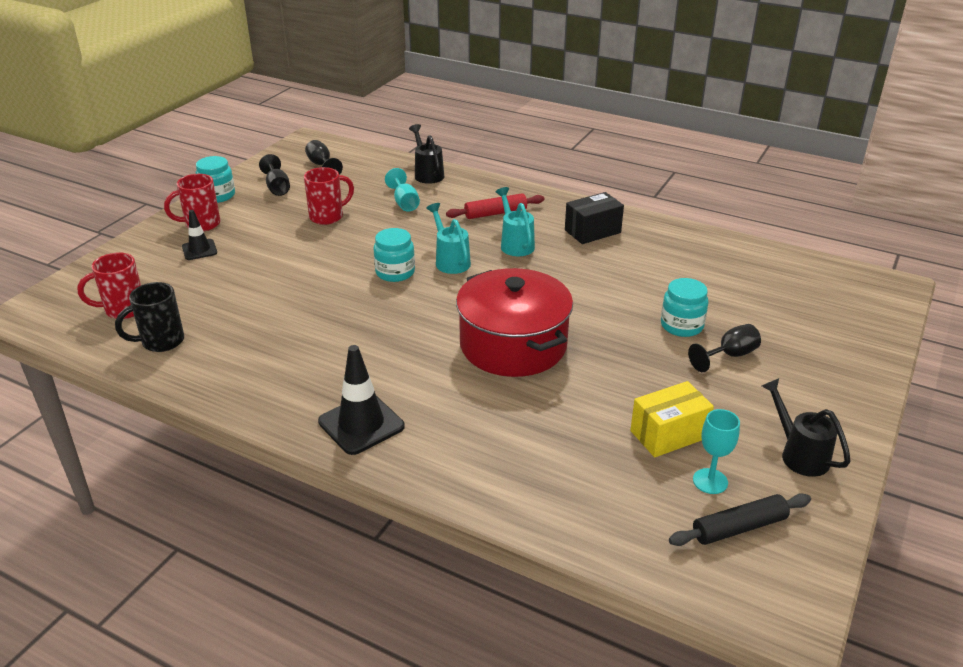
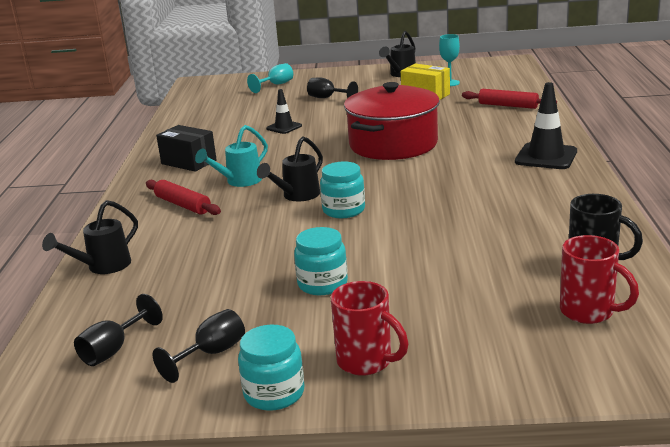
camera: 115 degrees left, 10 degrees down
(199, 250) = (424, 330): black traffic cone -> black traffic cone (284, 127)
(328, 217) = (264, 284): red mug -> none
(404, 203) = (192, 254): turquoise goblet -> turquoise goblet (276, 85)
(450, 260) = (297, 196): turquoise watering can -> black watering can
(552, 484) = (508, 105): none -> red rolling pin
(681, 326) = (307, 112): turquoise jar -> turquoise jar (322, 284)
(739, 528) = (473, 74): black rolling pin -> none

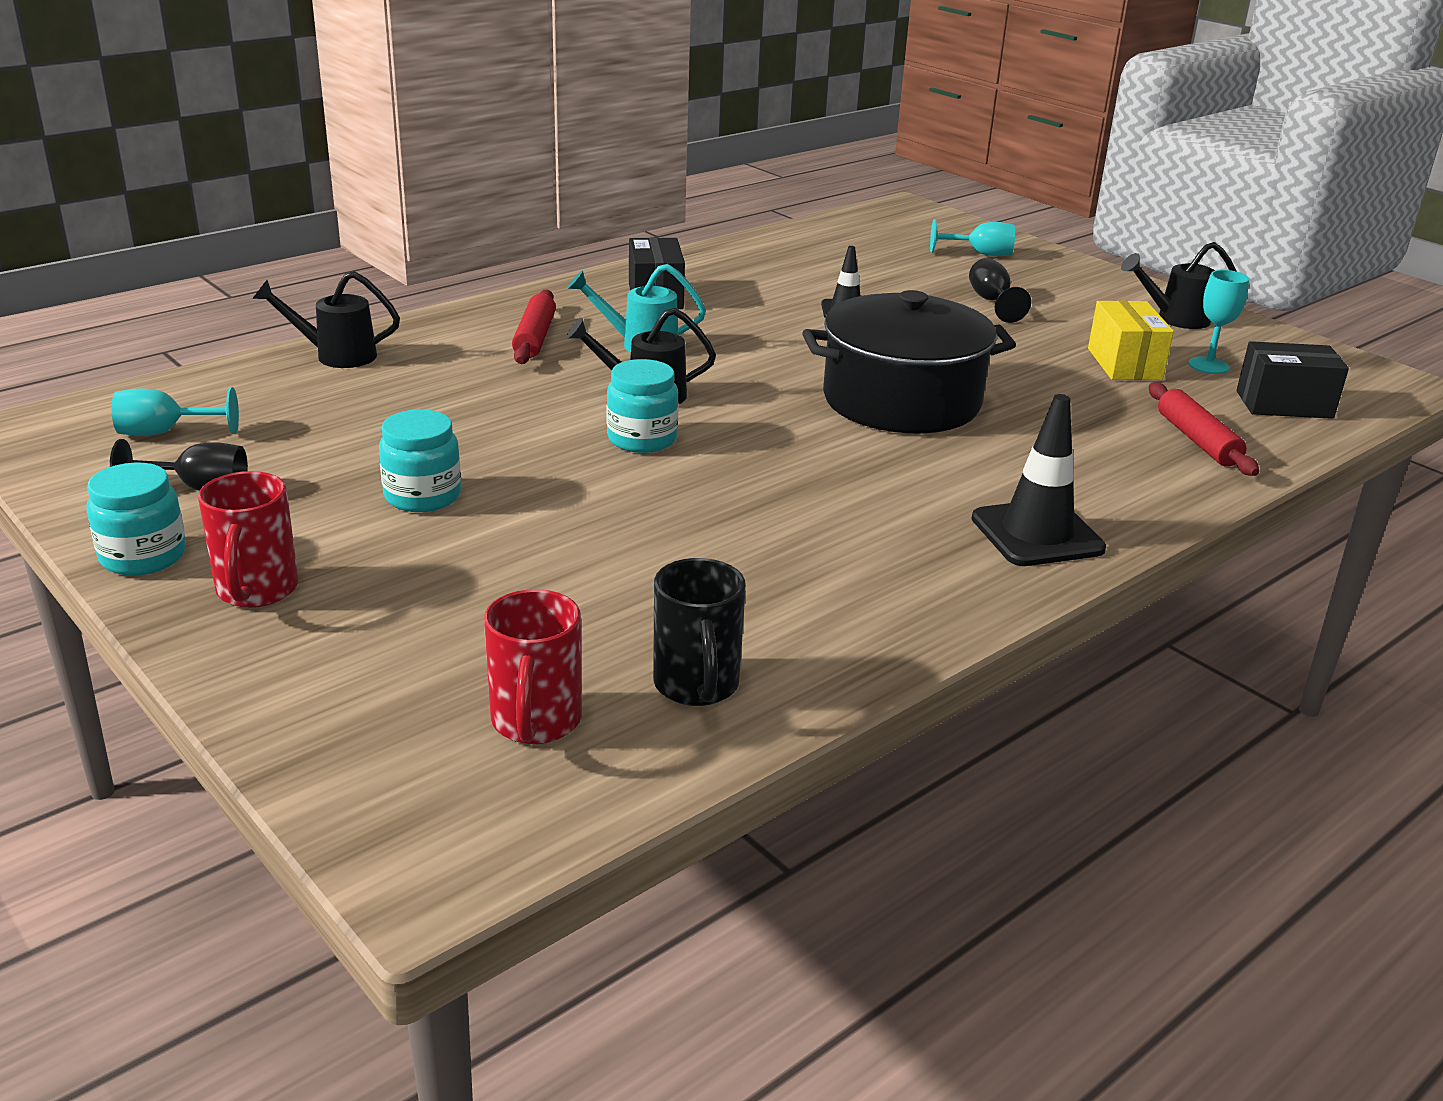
camera: 45 degrees right, 5 degrees up
(114, 350) = (165, 432): black goblet -> turquoise goblet
(393, 144) = (901, 401): red pot -> black pot
(500, 83) = (1284, 404): none -> black box

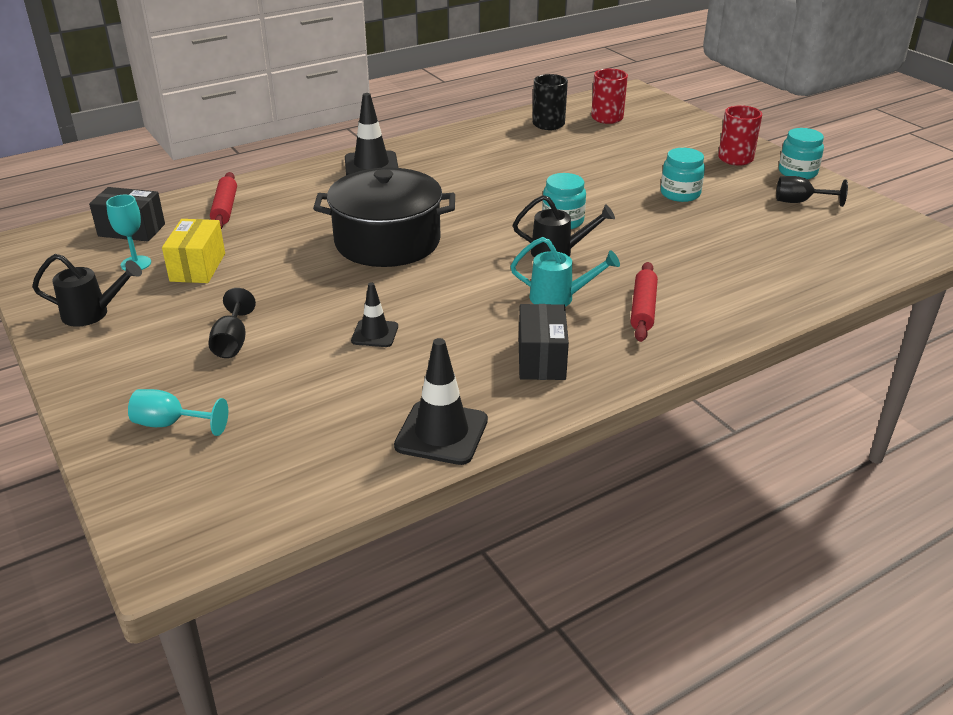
camera: 170 degrees left, 5 degrees up
(165, 432) = (851, 235): turquoise goblet -> none
(335, 356) = (788, 295): black watering can -> none
(739, 253) = (441, 433): none -> black traffic cone

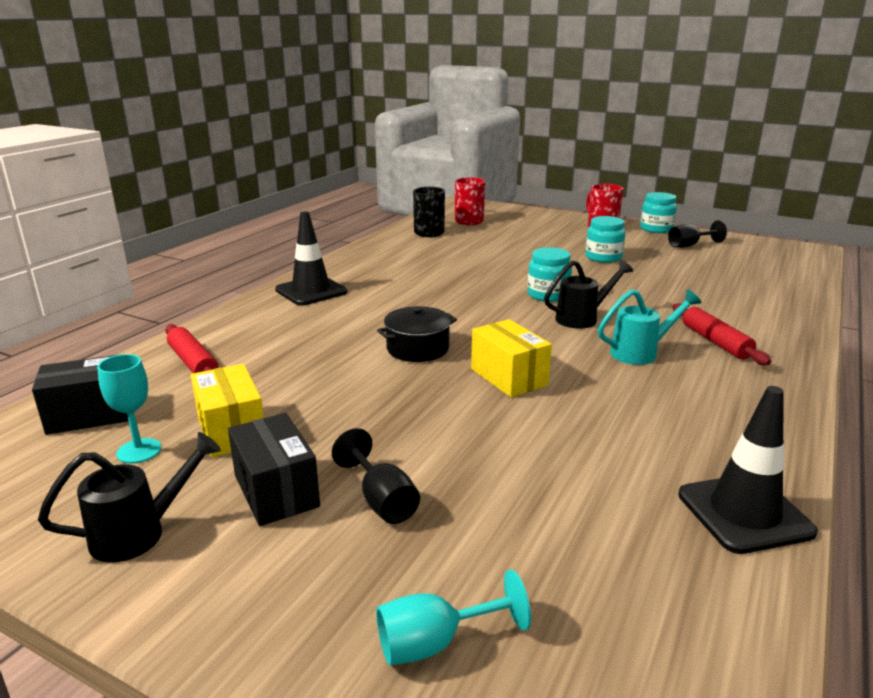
camera: 30 degrees left, 10 degrees down
(375, 334) = (529, 436): black traffic cone -> none
(387, 242) = (418, 349): black pot -> black pot, size x0.52
(423, 286) = (509, 377): none -> yellow box
(541, 359) = (711, 408): black box -> black box (276, 491)

